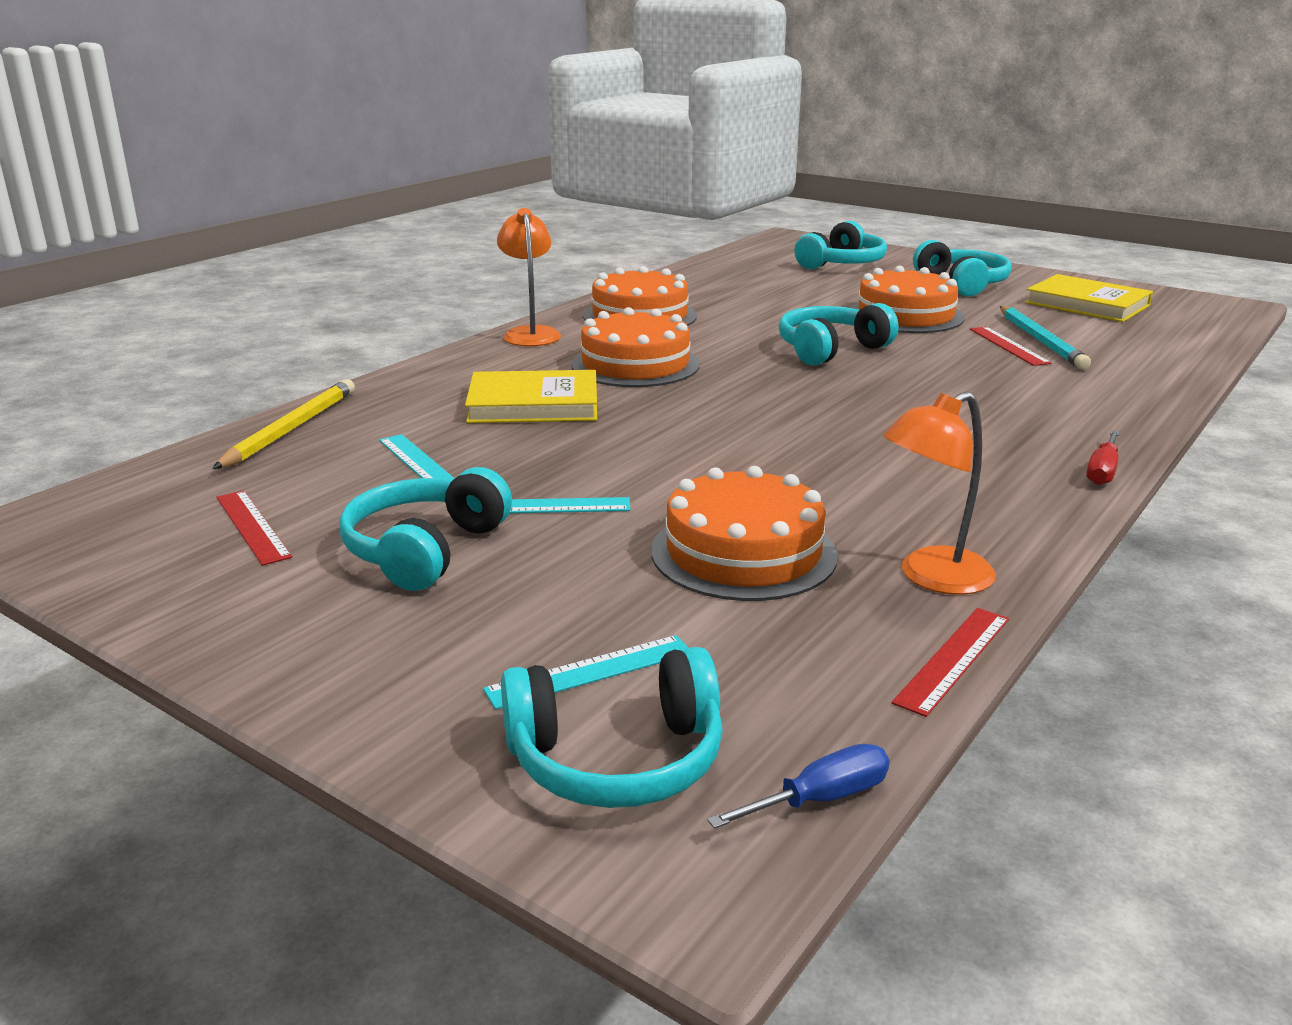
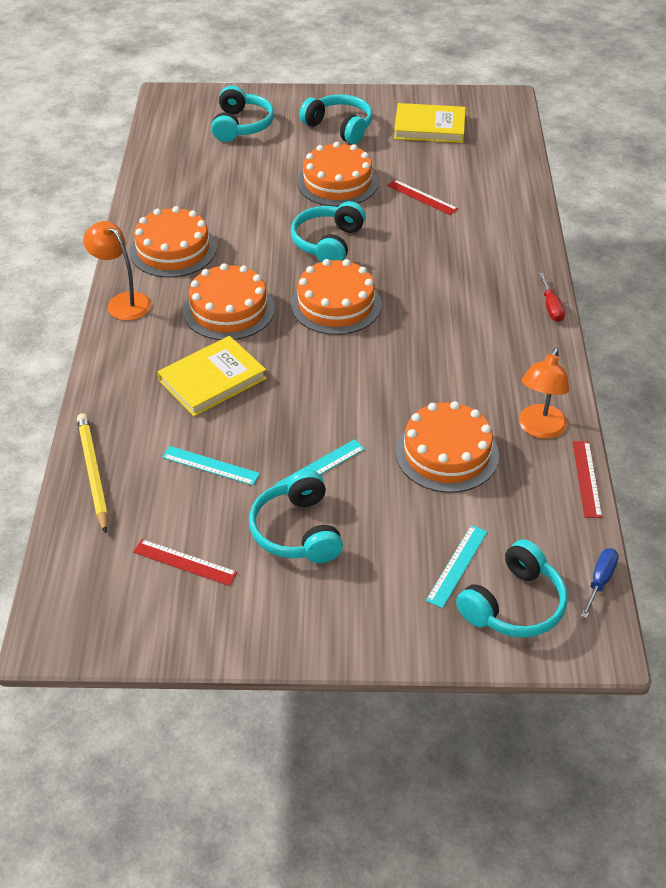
camera: 35 degrees left, 20 degrees up
(773, 392) = (336, 304): none -> orange cake
(1040, 341) = (434, 184): turquoise pencil -> none

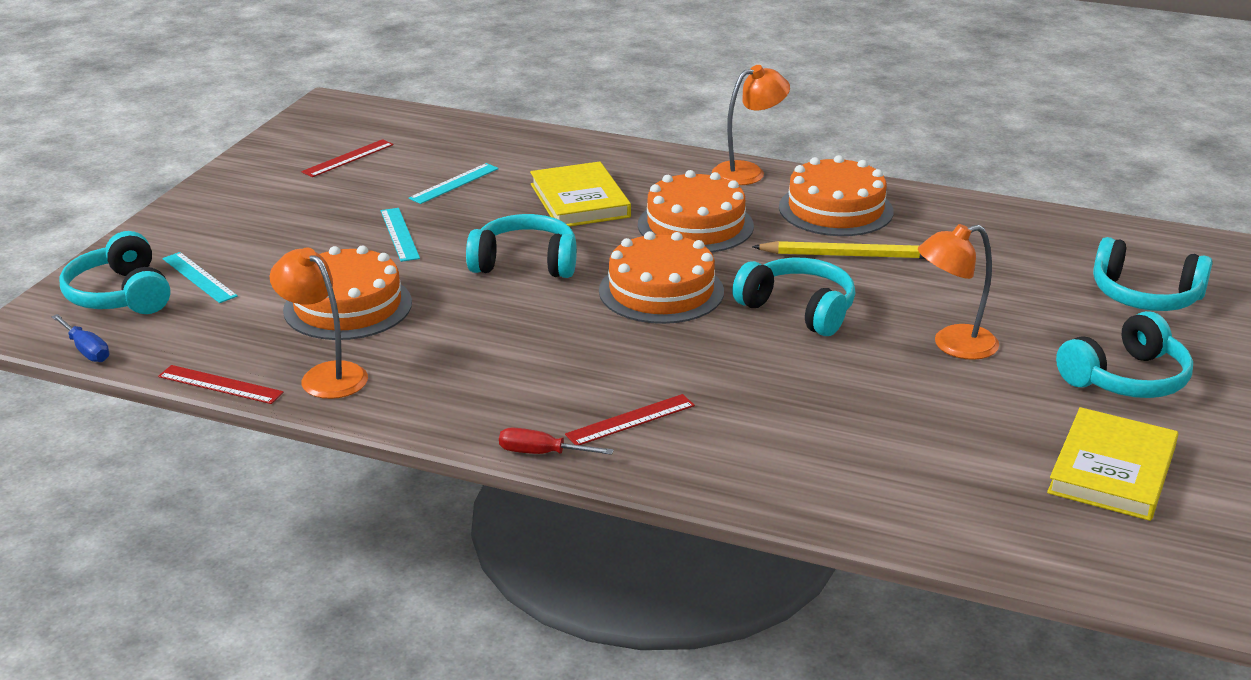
camera: 110 degrees right, 15 degrees down
(93, 473) = (494, 134): yellow pencil -> yellow pencil (849, 255)
(297, 531) = (329, 209): turquoise headphones -> turquoise headphones (525, 263)
(337, 182) = (953, 345): orange cake -> orange lamp
(422, 197) = (884, 410): red ruler -> red ruler (630, 420)

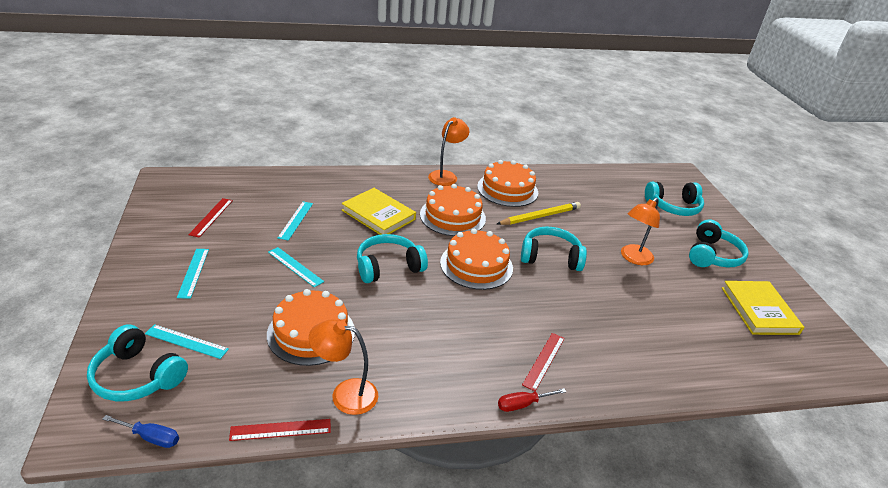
camera: 35 degrees left, 5 degrees up
(270, 212) = (193, 272): none -> turquoise ruler

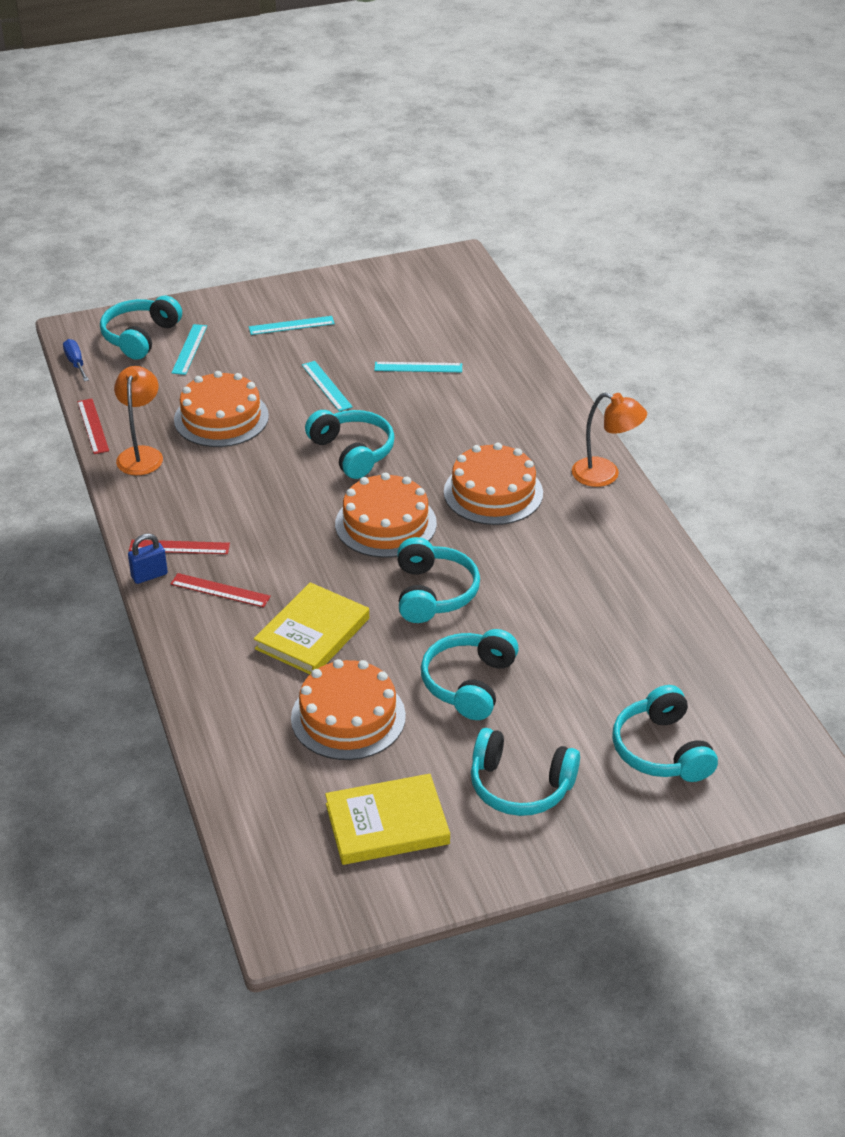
camera: 85 degrees right, 5 degrees up
(151, 437) = (76, 363): blue screwdriver -> blue screwdriver turned 150 degrees clockwise
(211, 217) = (395, 310): red ruler -> red ruler (179, 547)
(295, 266) = (326, 386): turquoise ruler -> turquoise ruler turned 60 degrees counterclockwise
(378, 215) = (463, 428): yellow book -> yellow book (312, 633)
(507, 189) = (601, 542): orange cake -> orange cake (348, 717)
(522, 404) = (149, 575): red screwdriver -> blue padlock
(540, 216) = (539, 580): yellow pencil -> none
(633, 258) = (469, 683): orange lamp -> turquoise headphones

